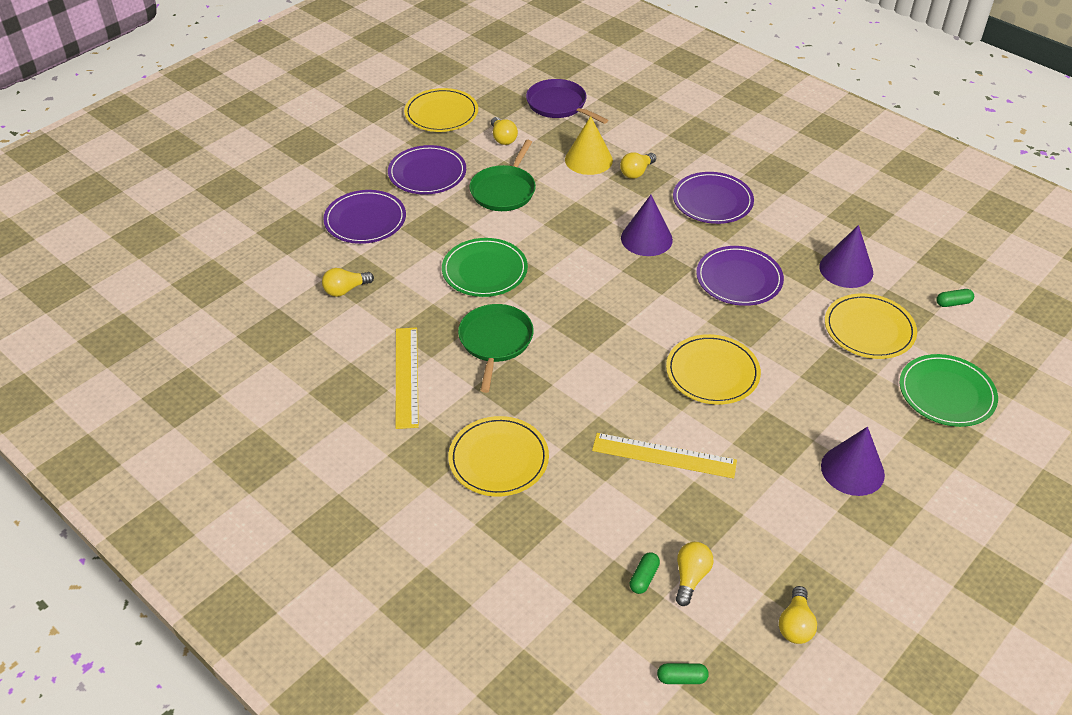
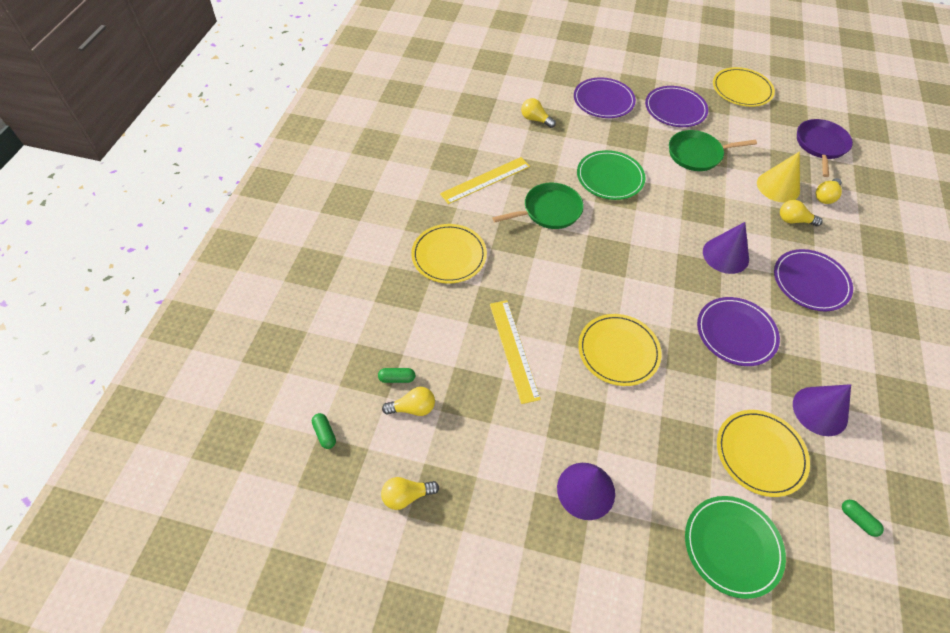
camera: 60 degrees right, 10 degrees up
(503, 138) = (750, 131): yellow light bulb -> yellow light bulb (825, 197)

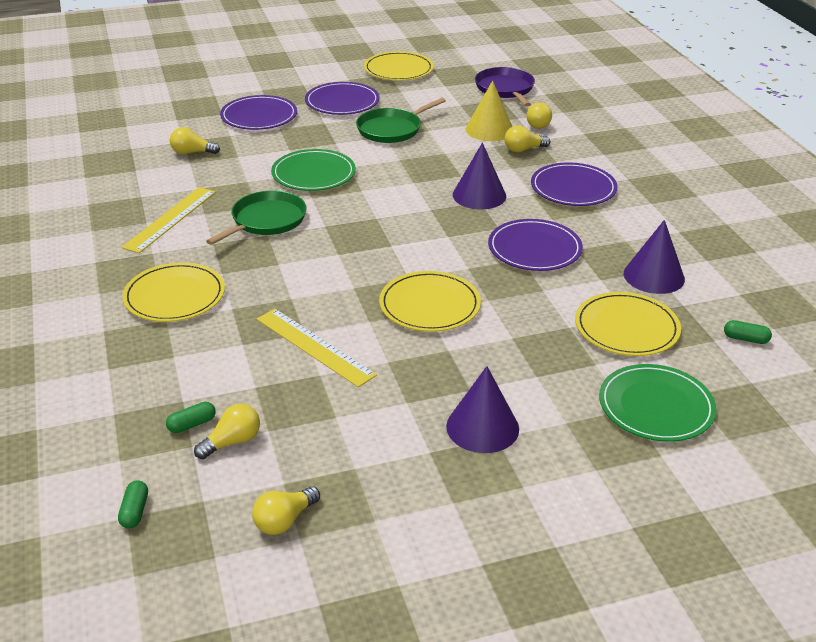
camera: 30 degrees left, 20 degrees down
(325, 434) = (134, 511): green capsule -> green capsule turned 60 degrees clockwise

